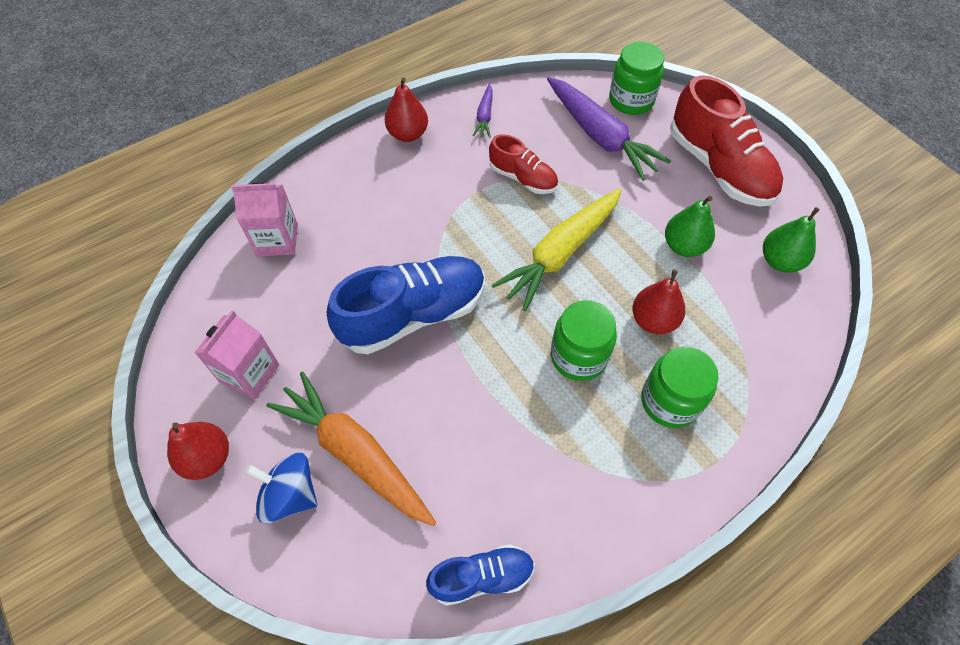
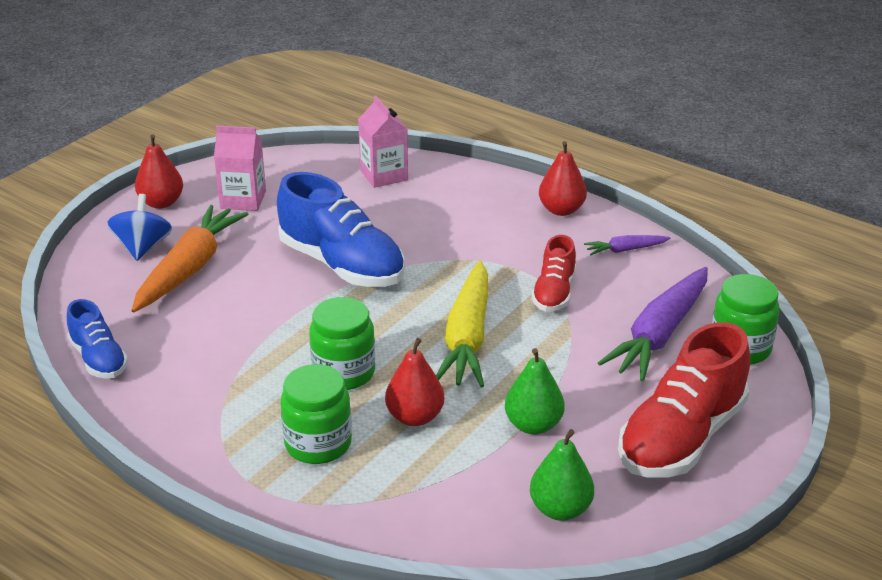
camera: 70 degrees right, 25 degrees down
(560, 253) = (467, 337): yellow carrot -> yellow carrot turned 105 degrees counterclockwise

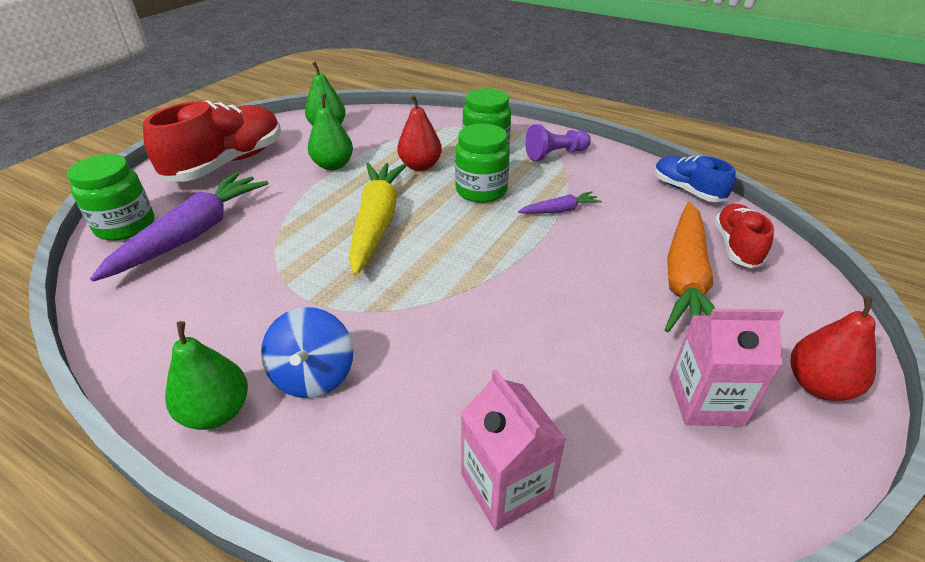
camera: 175 degrees right, 5 degrees up
(143, 247) = (764, 304): blue spinning top -> blue spinning top (314, 375)
(223, 428) = (555, 154): none -> purple pawn
(342, 265) = (517, 294): blue shoe -> none
(554, 293) = (279, 272): red shoe -> red shoe (736, 246)
(561, 210) = (217, 412): red pear -> green pear
(625, 250) = (163, 338): purple carrot -> purple carrot (559, 210)

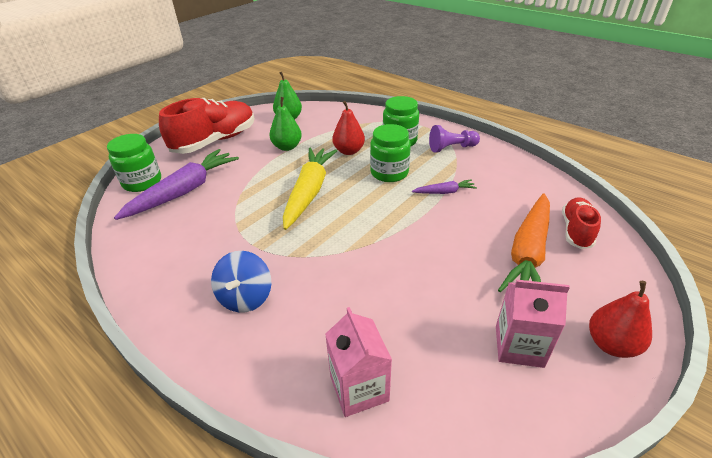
camera: 10 degrees right, 0 degrees up
(217, 412) = (179, 315): green pear -> none
(687, 190) = (548, 183): blue shoe -> none

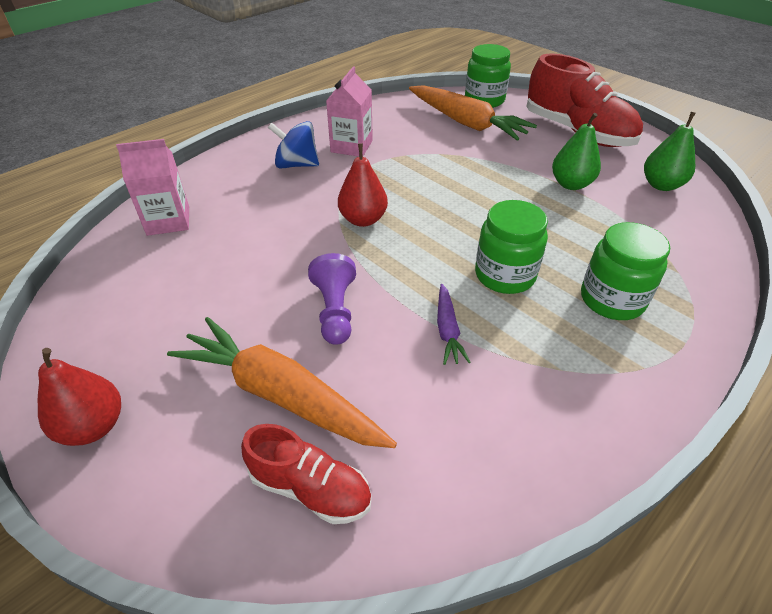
camera: 95 degrees right, 5 degrees up
(184, 191) = (466, 123): purple carrot -> orange carrot
(309, 192) = (458, 201): yellow carrot -> none
(349, 151) = (567, 239): red pear -> red pear (363, 219)
(451, 148) = (597, 370): purple pawn -> purple pawn (335, 311)
(519, 346) = (144, 335): pink carton -> pink carton (351, 146)

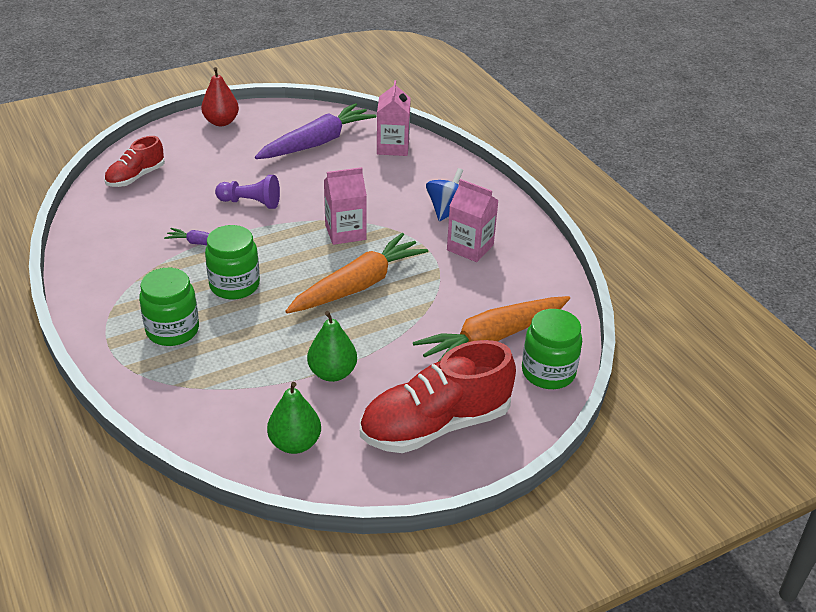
camera: 105 degrees right, 5 degrees down
(162, 288) = (317, 143): none -> purple carrot
(280, 395) = (199, 175): orange carrot -> orange carrot (358, 285)
(363, 219) = (345, 232): red pear -> pink carton

